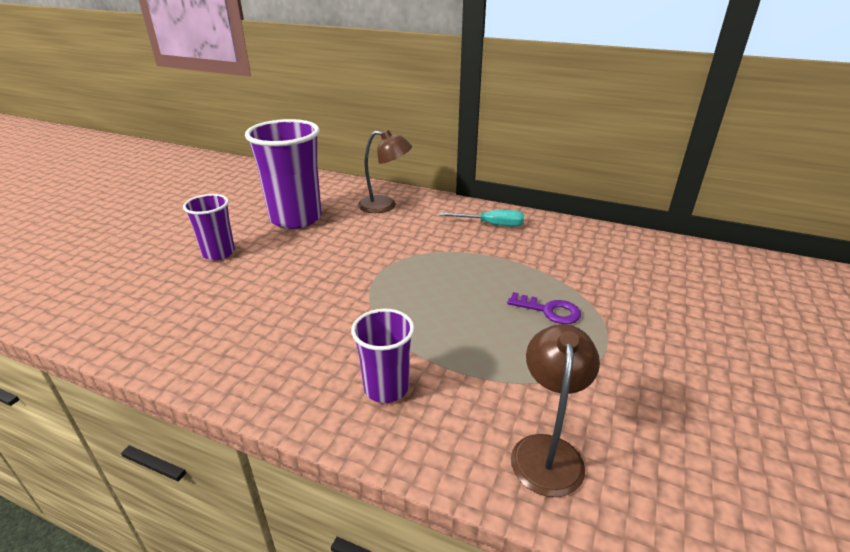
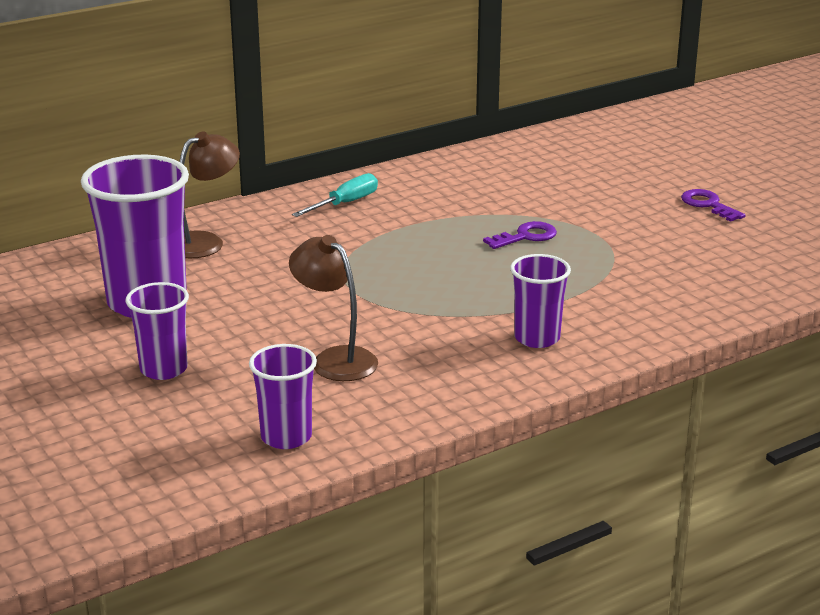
camera: 55 degrees left, 5 degrees down
(150, 329) = (286, 437): none -> purple cup
(547, 451) = (672, 301): brown lamp -> brown lamp (335, 359)
(771, 391) = (708, 205): none -> purple key

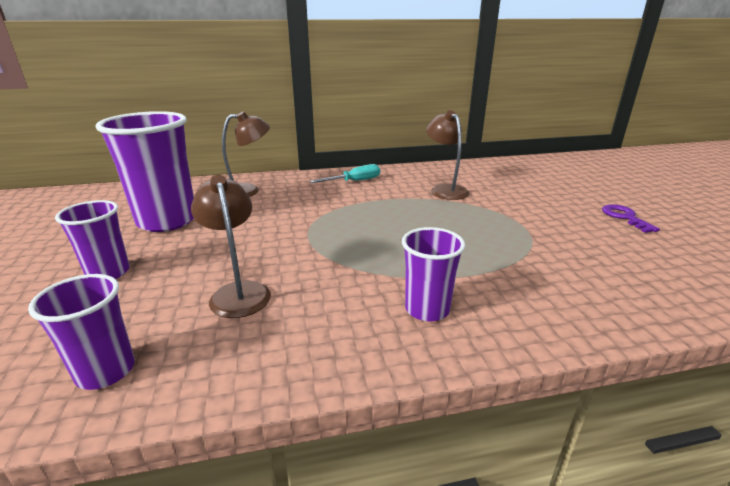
camera: 20 degrees right, 0 degrees up
(479, 198) = (445, 189): none -> brown lamp
(526, 236) = (464, 218): purple key -> none

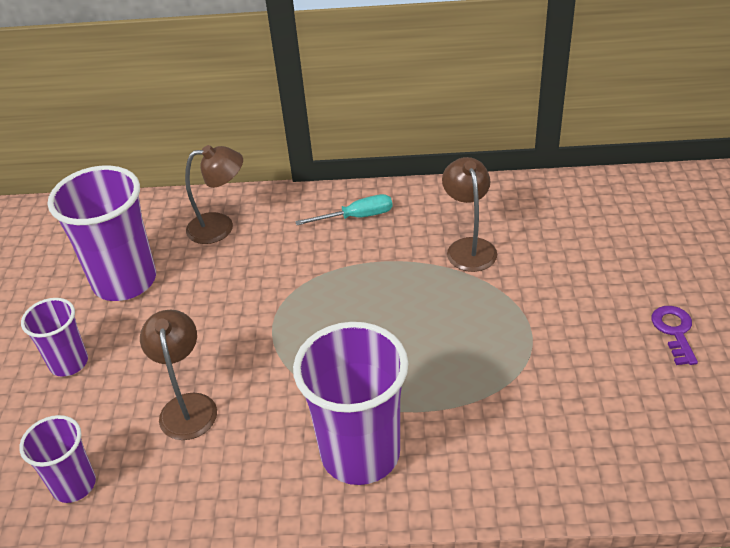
camera: 15 degrees right, 15 degrees up
(427, 309) = (360, 453): purple cup -> purple cup, size x1.81

